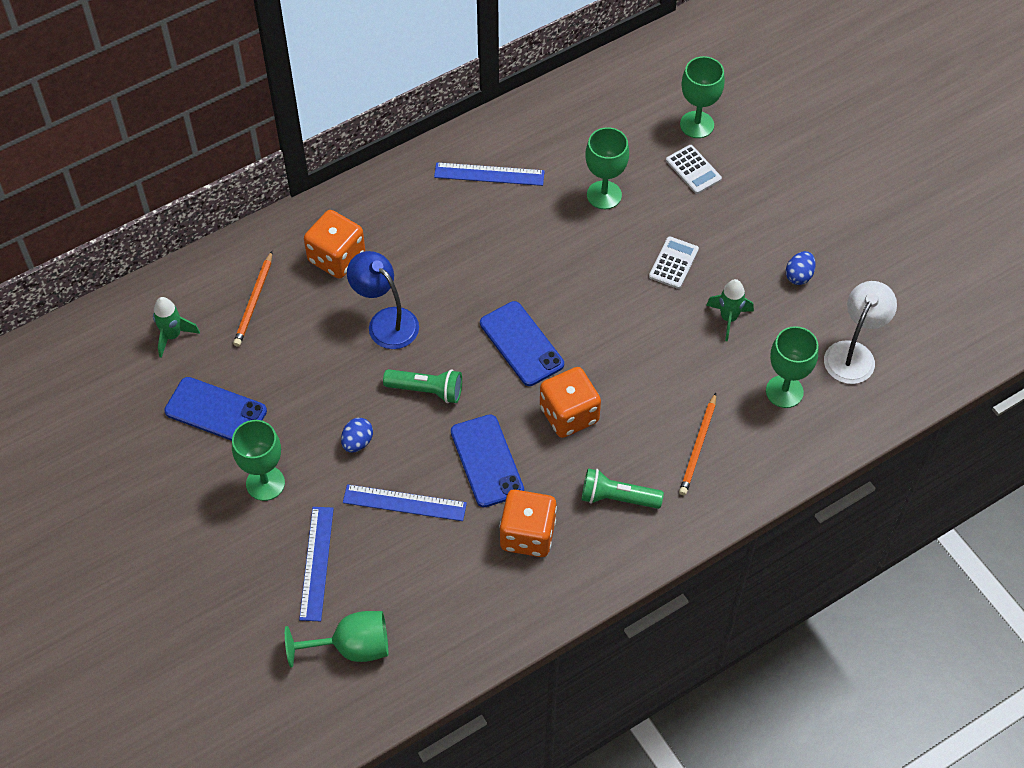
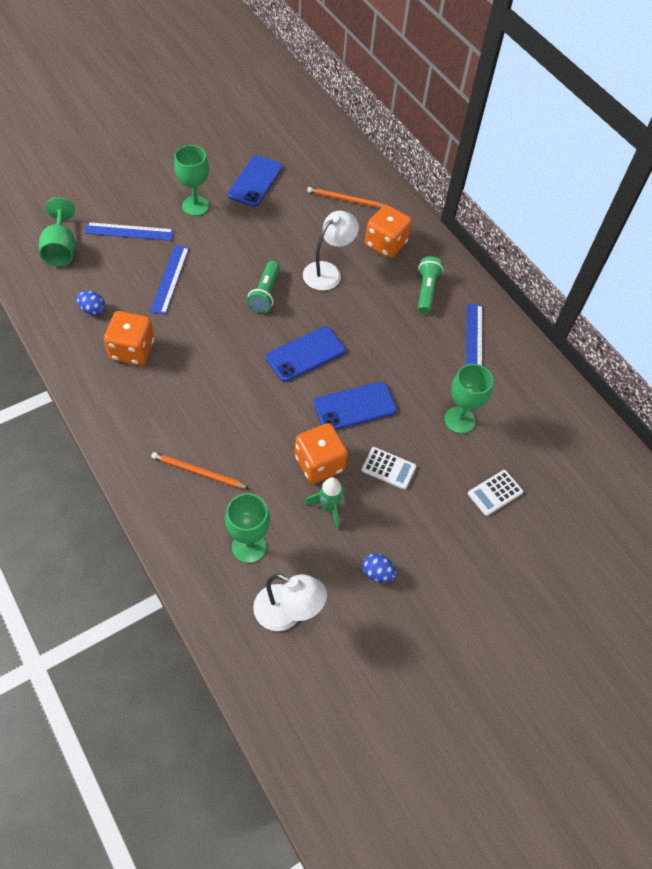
camera: 85 degrees right, 0 degrees up
(172, 336) = (317, 160): green rocket -> none
(357, 442) = (223, 254): blue egg -> blue egg (92, 310)
(386, 321) = (328, 271): blue lamp -> white lamp
(487, 461) = (200, 328): blue phone -> blue phone (355, 407)
(569, 414) = (237, 382): orange dice -> orange dice (319, 463)
(617, 498) = (156, 410): green flashlight -> green flashlight (426, 291)
(697, 124) = (549, 500): green goblet -> none

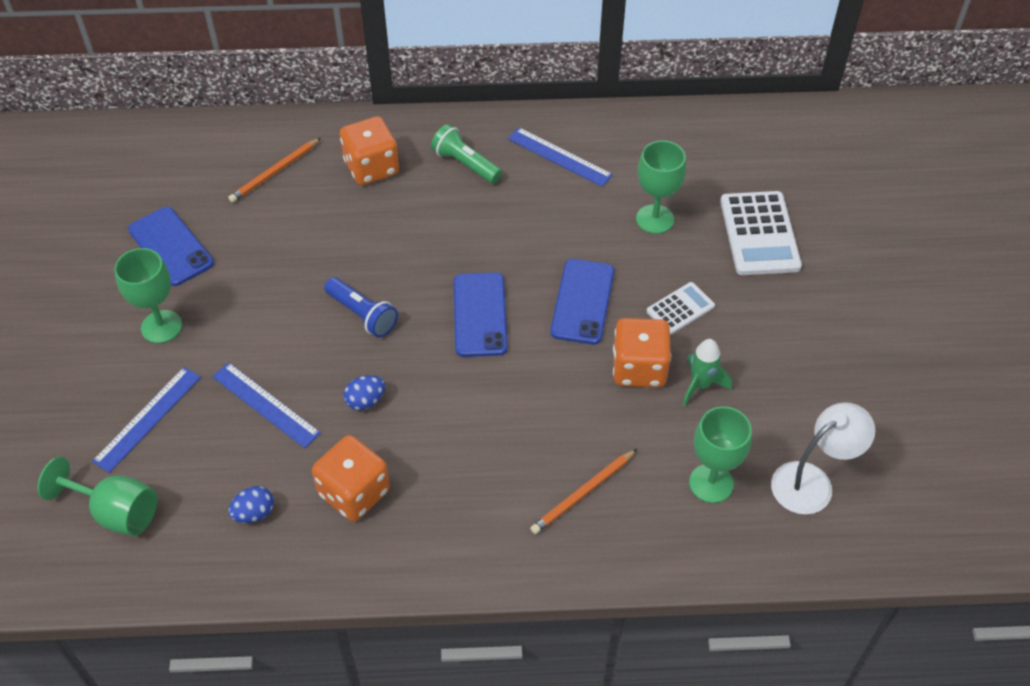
camera: 55 degrees left, 5 degrees down
(265, 294) = (362, 315): green flashlight -> blue flashlight
(328, 271) = (372, 239): white lamp -> none
(377, 573) = (803, 378): blue egg -> blue egg (365, 401)
(495, 493) = (759, 234): white calculator -> white calculator, size x1.77

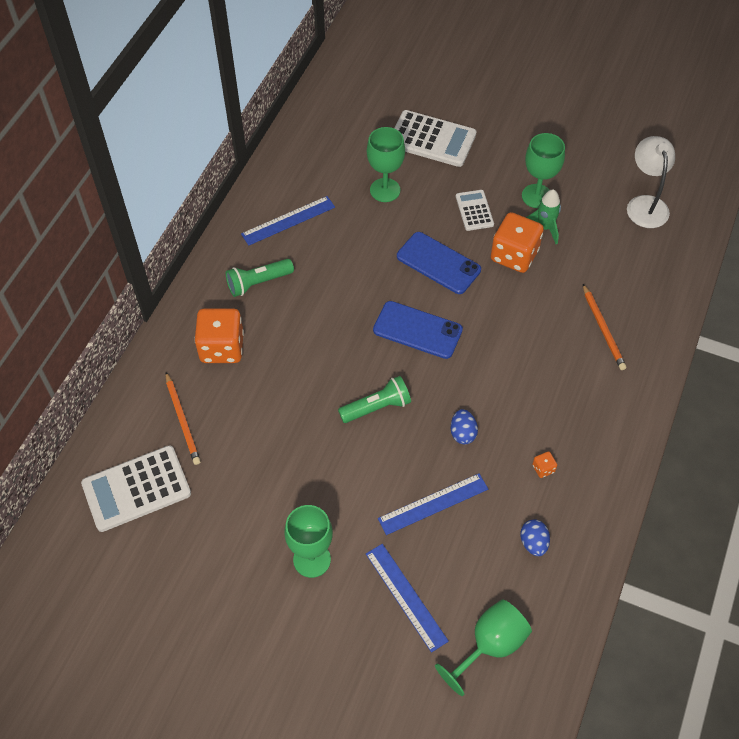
camera: 65 degrees left, 5 degrees up
(171, 246) = (223, 527): blue phone -> none
(186, 171) = (136, 489): none -> white calculator
(354, 492) = (543, 469): orange dice -> orange dice, size x0.41
(362, 315) = (377, 407): blue flashlight -> green flashlight
(711, 483) = (624, 256): green goblet -> green goblet (536, 196)

